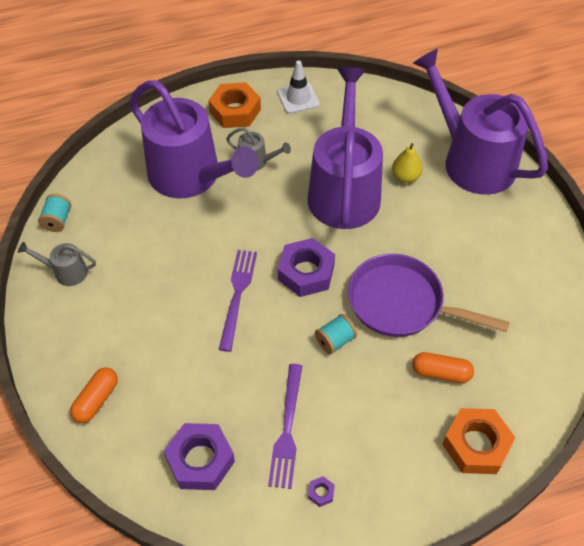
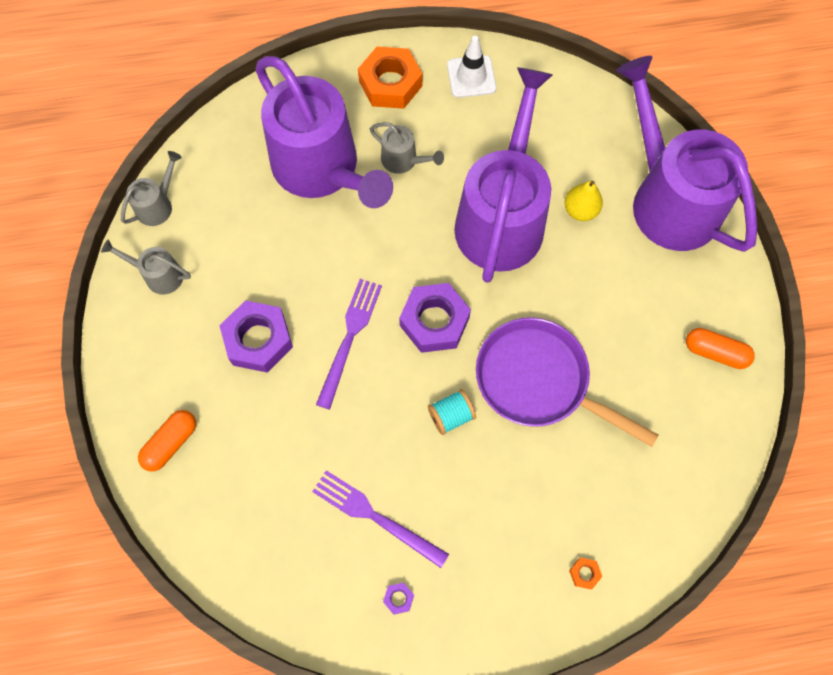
camera: 10 degrees right, 15 degrees up
(57, 220) = (158, 205): turquoise spool -> grey watering can
(200, 460) = (273, 536): purple nut -> purple nut (258, 340)
(287, 429) = (375, 516): purple fork -> purple fork turned 105 degrees clockwise
(441, 373) = (564, 477): orange capsule -> orange capsule (715, 352)
(476, 445) = (584, 573): orange nut -> orange nut, size x0.40

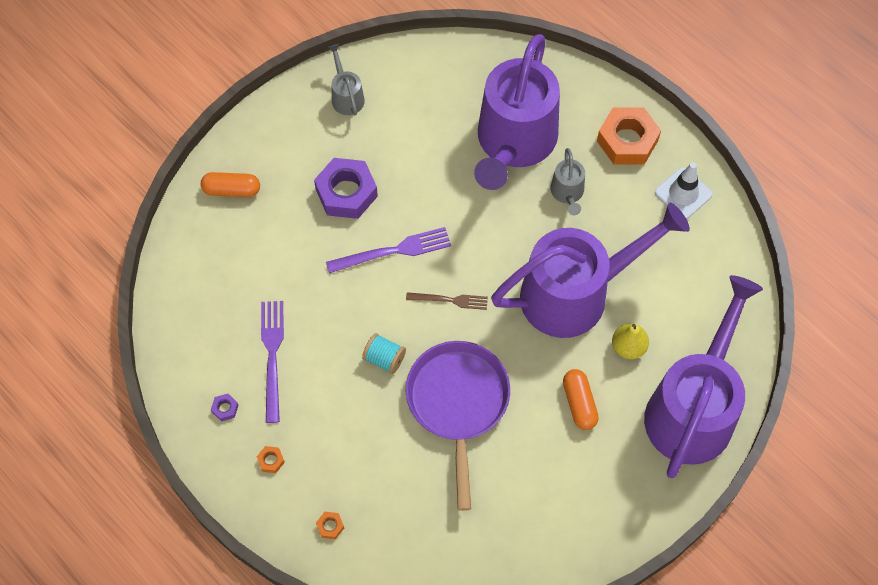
camera: 55 degrees right, 5 degrees down
(158, 205) = (399, 58): grey watering can -> none
(434, 321) = (450, 300): purple nut -> brown fork
(482, 588) = (271, 460): none -> orange nut
(715, 352) = (582, 522): orange capsule -> orange capsule (579, 403)

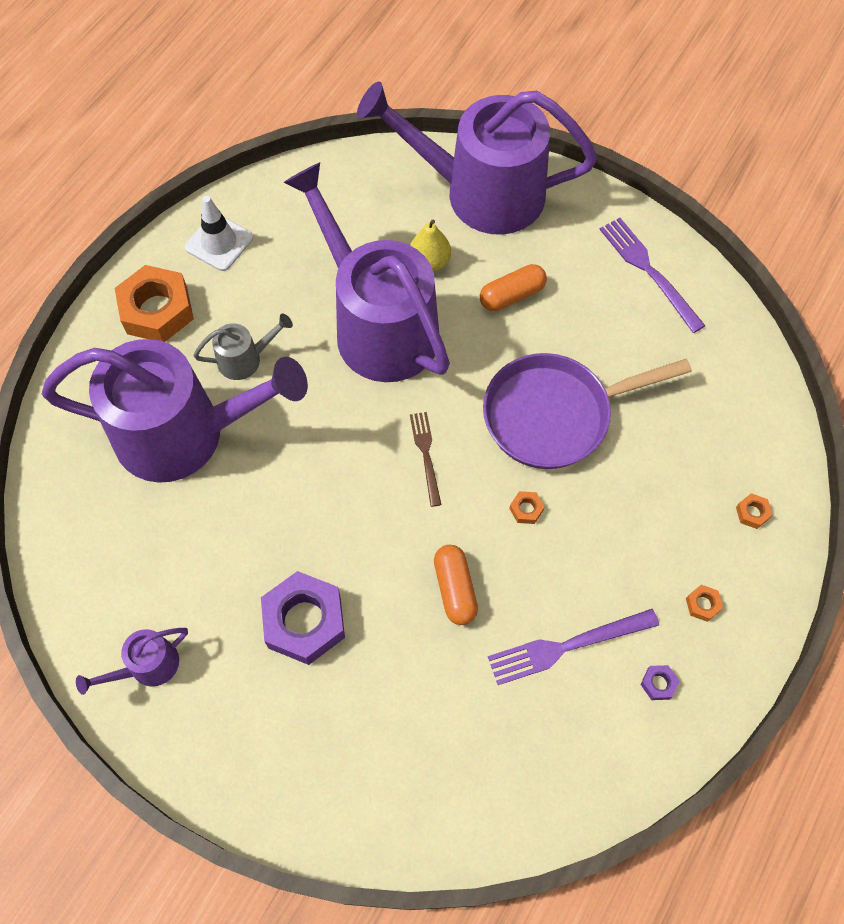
camera: 105 degrees left, 0 degrees up
(232, 190) = (337, 785): orange capsule -> orange capsule (455, 589)
(346, 96) = (147, 667): grey watering can -> purple watering can
(384, 359) = (526, 509): turquoise spool -> orange nut
(393, 251) = (376, 538): purple fork -> purple fork (648, 271)

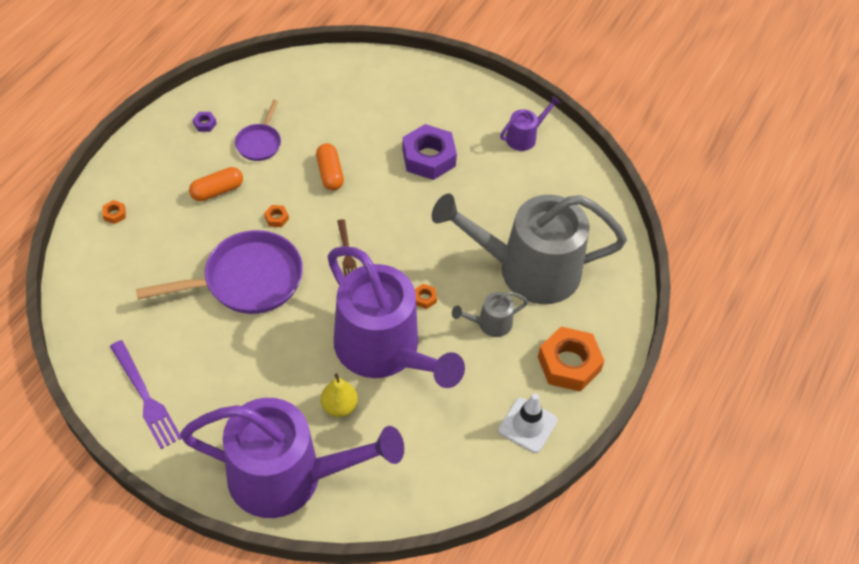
camera: 175 degrees right, 10 degrees down
(185, 433) = (527, 270): purple watering can -> grey watering can
(512, 295) = (269, 375): orange capsule -> orange capsule (217, 191)
(567, 646) = (259, 143): purple fork -> purple pan
(702, 604) = (165, 163): orange nut -> orange nut (424, 298)

